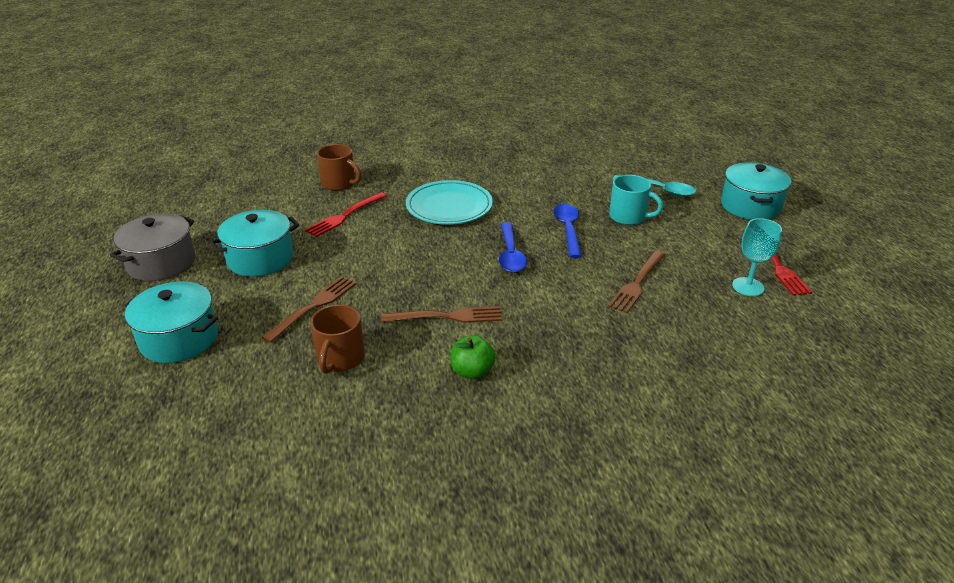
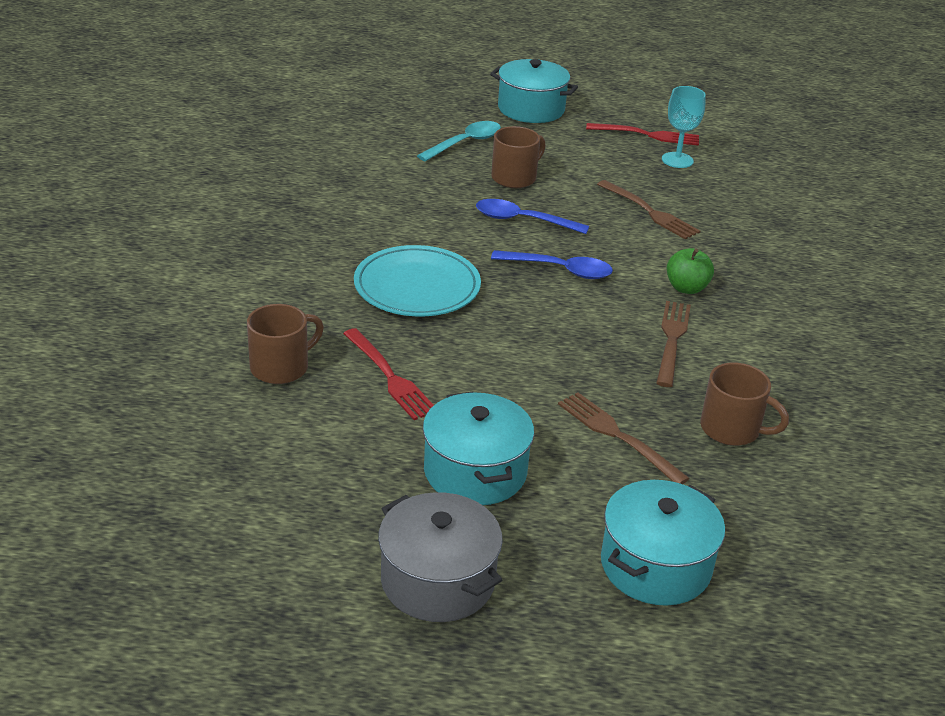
camera: 75 degrees left, 0 degrees up
(472, 371) = (774, 344): green apple -> green apple (686, 288)
(629, 217) = (515, 177): turquoise mug -> brown mug

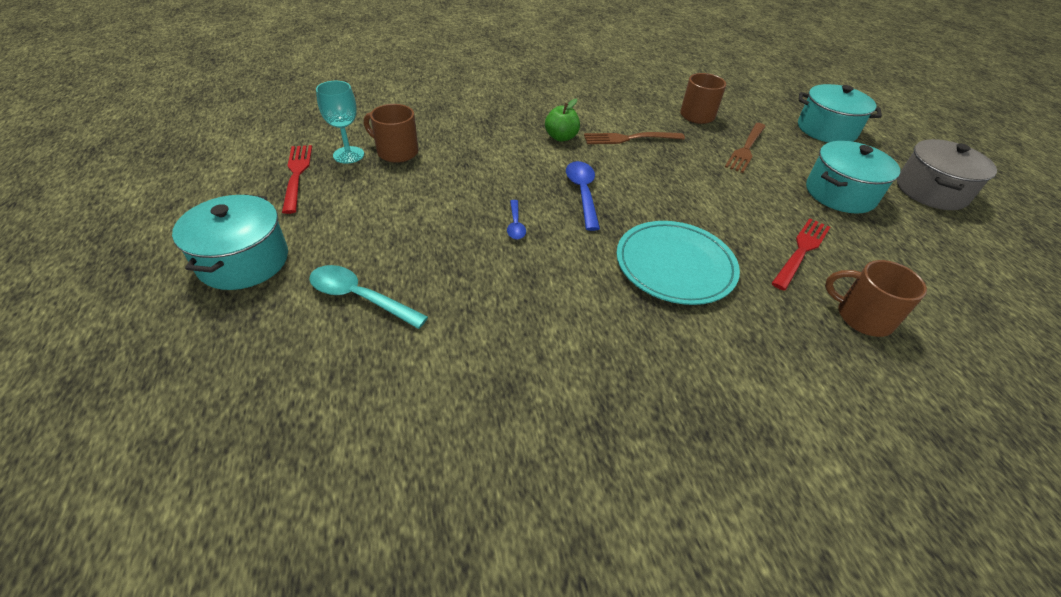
camera: 110 degrees left, 10 degrees up
(515, 177) = (431, 244): brown mug -> brown mug (396, 152)
(522, 220) = (515, 225): blue spoon -> blue spoon, size x0.59
(649, 212) = (456, 161): brown fork -> none

